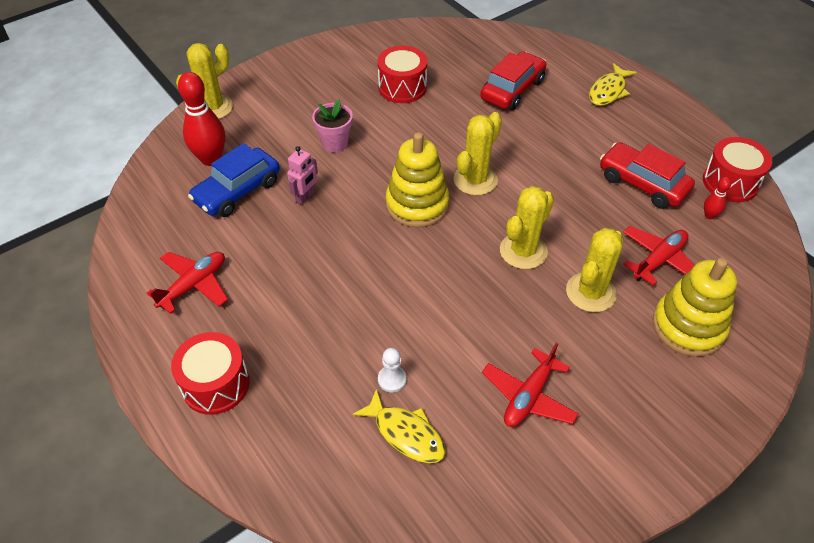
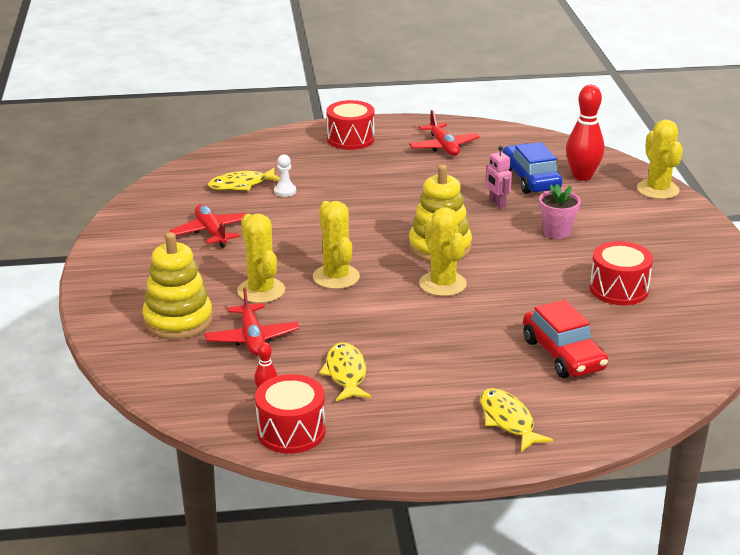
camera: 120 degrees right, 20 degrees down
(642, 184) = (346, 373): red car -> yellow fish

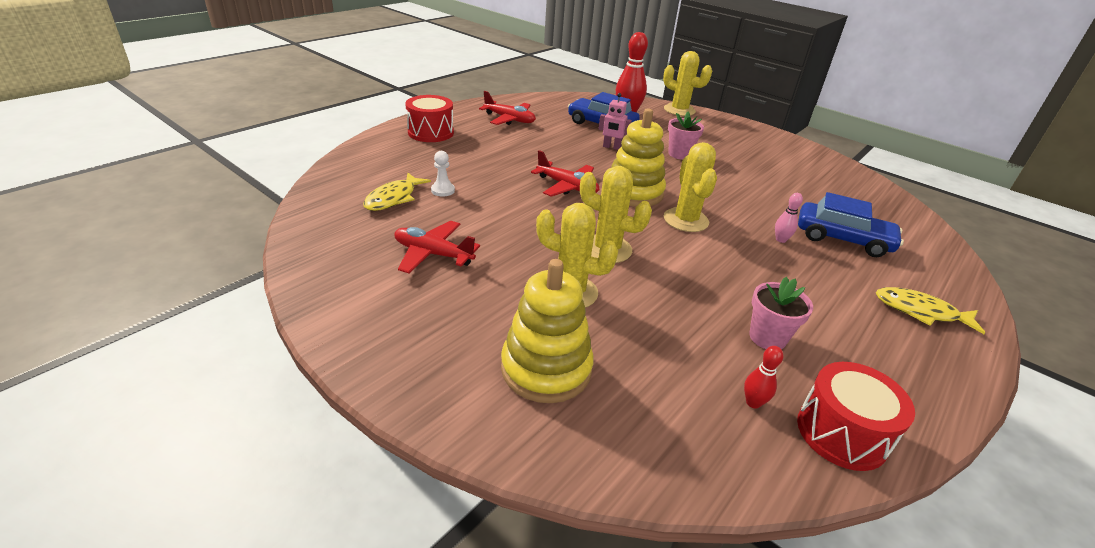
camera: 45 degrees left, 5 degrees up
(252, 338) = (642, 347): red plane -> red plane (567, 187)
(346, 373) = (767, 337): yellow fish -> pink flower pot
(442, 284) = (686, 220): yellow cactus -> yellow cactus turned 60 degrees clockwise
(499, 330) = (780, 240): none -> pink bowling pin
(563, 354) = (842, 239): red car -> blue car
(619, 289) = (779, 179): red drum -> none

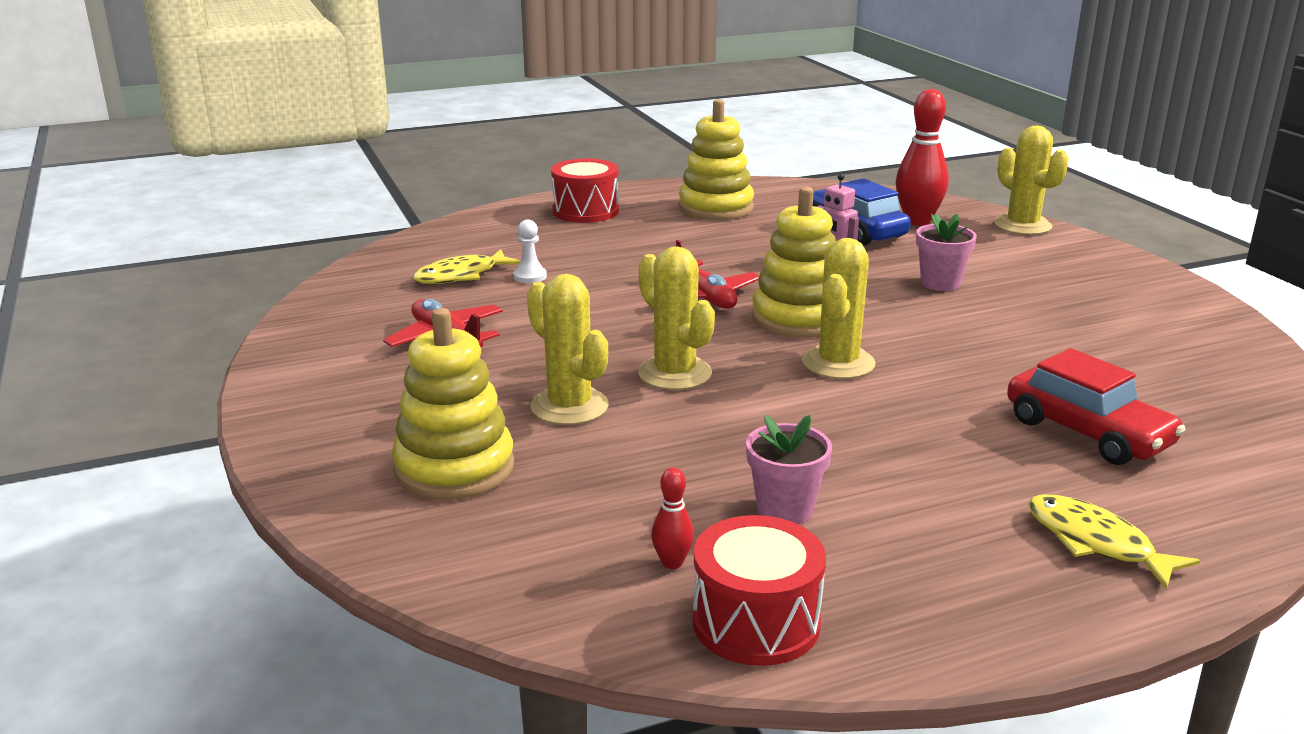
camera: 30 degrees right, 10 degrees down
(509, 119) = (716, 208): red plane -> yellow stacking toy
(780, 240) = (968, 413): pink bowling pin -> none
(842, 239) = (1087, 432): blue car -> red car

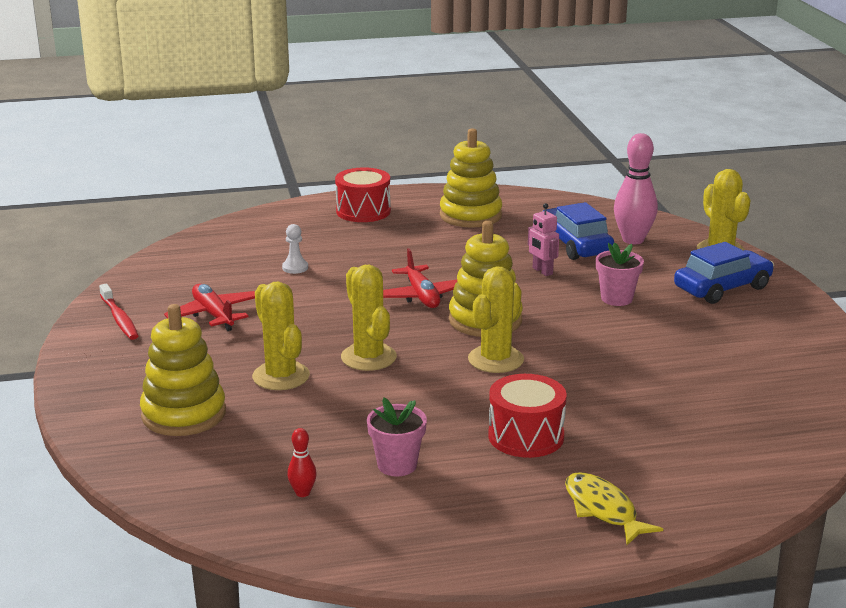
camera: 10 degrees right, 0 degrees up
(320, 352) = (119, 318): none -> red toothbrush
(461, 276) = (243, 263): yellow fish -> none
(756, 622) = (339, 536): red drum -> red drum (526, 436)
(917, 221) = (633, 240): red bowling pin -> pink bowling pin
(1053, 263) = (722, 288): none -> blue car
(1087, 432) = (652, 431): red car -> none

